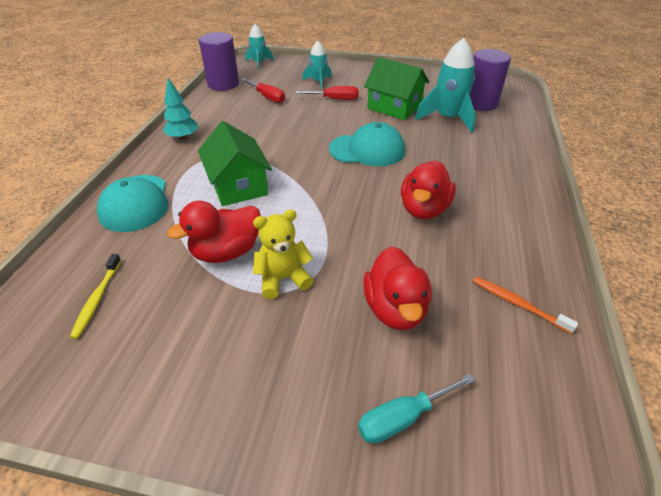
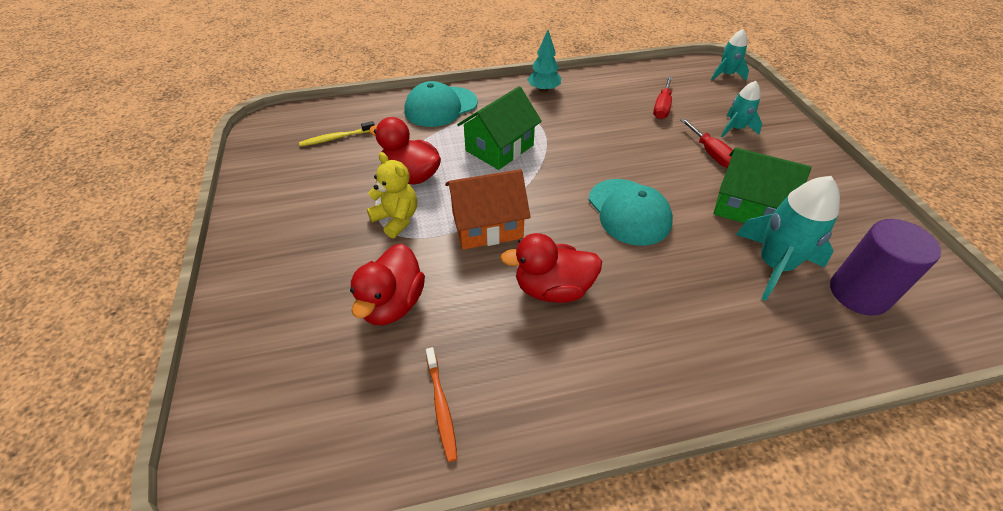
camera: 65 degrees right, 5 degrees up
(223, 84) = (656, 72): purple cylinder -> none
(333, 222) = (487, 225): none -> orange house
(394, 107) = (747, 207): green house -> green house turned 75 degrees counterclockwise
(395, 309) = (392, 304): red duck -> red duck turned 45 degrees counterclockwise
(403, 418) = (278, 340): turquoise screwdriver -> none
(518, 304) = (441, 407): orange toothbrush -> orange toothbrush turned 150 degrees clockwise

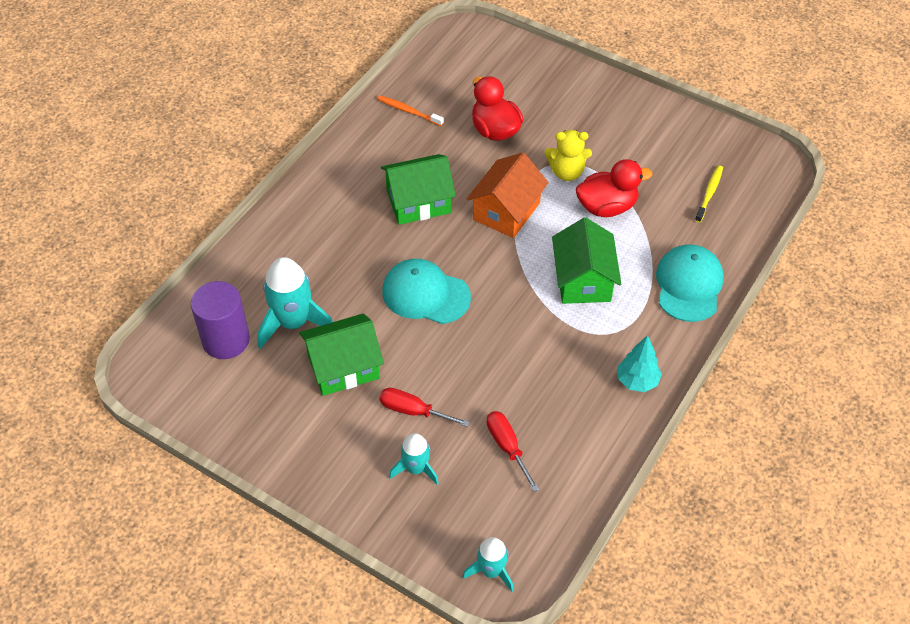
camera: 135 degrees right, 5 degrees up
(552, 289) = (418, 202): red duck -> green house

